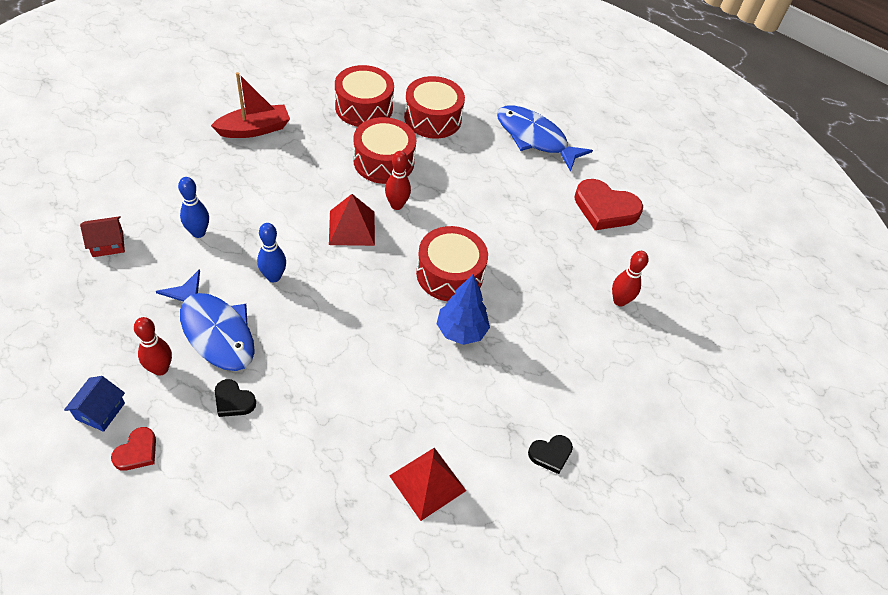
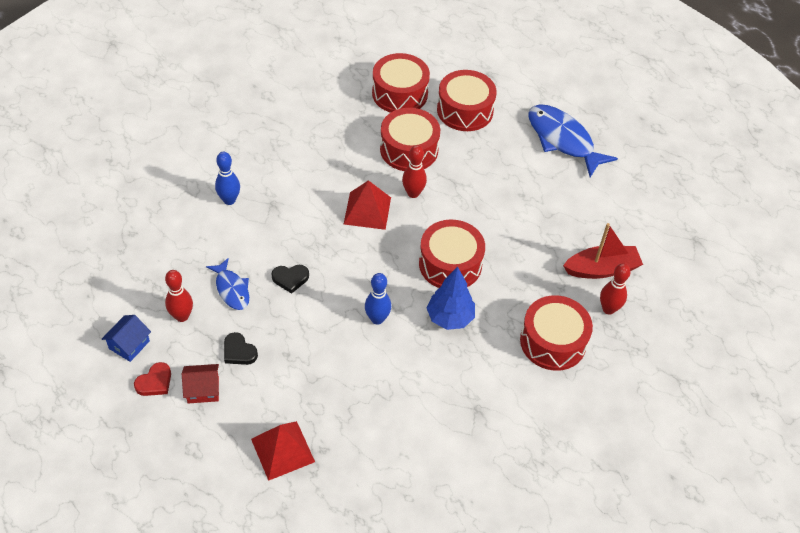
camera: 15 degrees right, 0 degrees up
(108, 244) = (150, 202): red house -> red house (203, 390)
(215, 330) = (232, 289): blue fish -> blue fish, size x0.56
(254, 129) = (293, 106): red boat -> red boat (601, 269)
(273, 277) = (289, 248): blue bowling pin -> blue bowling pin (377, 319)
(427, 483) = (393, 444): red pyramid -> red pyramid (283, 450)
(550, 454) = (508, 437): black heart -> black heart (290, 279)
(572, 342) = (553, 341): none -> red drum
(605, 209) = (617, 218): red heart -> none

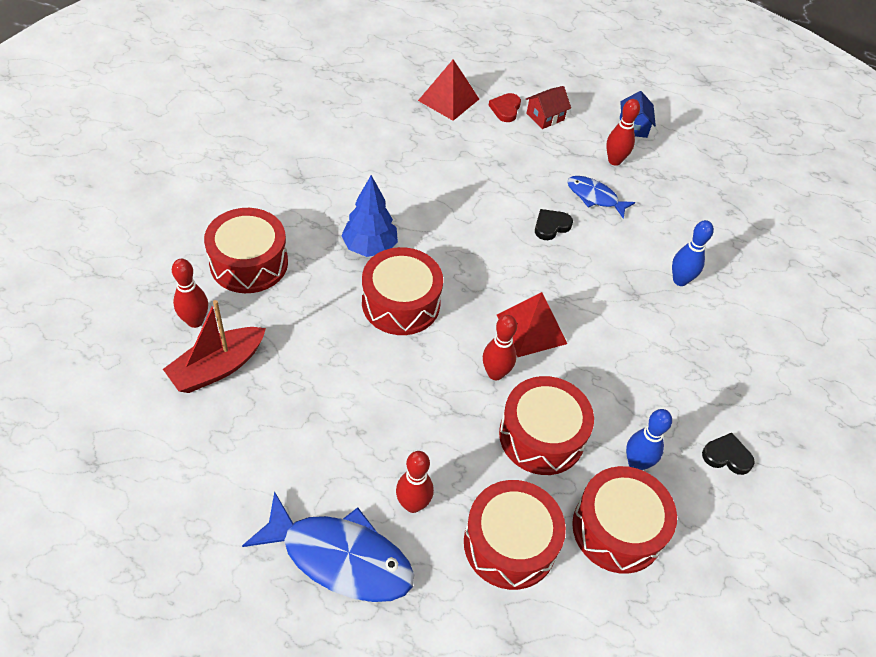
camera: 150 degrees right, 0 degrees up
(155, 382) = (586, 109): red heart -> red heart (505, 109)
(239, 351) = (542, 151): black heart -> black heart (727, 456)
(377, 319) = (441, 220): blue bowling pin -> blue bowling pin (636, 463)
(509, 147) = (413, 504): none -> red bowling pin

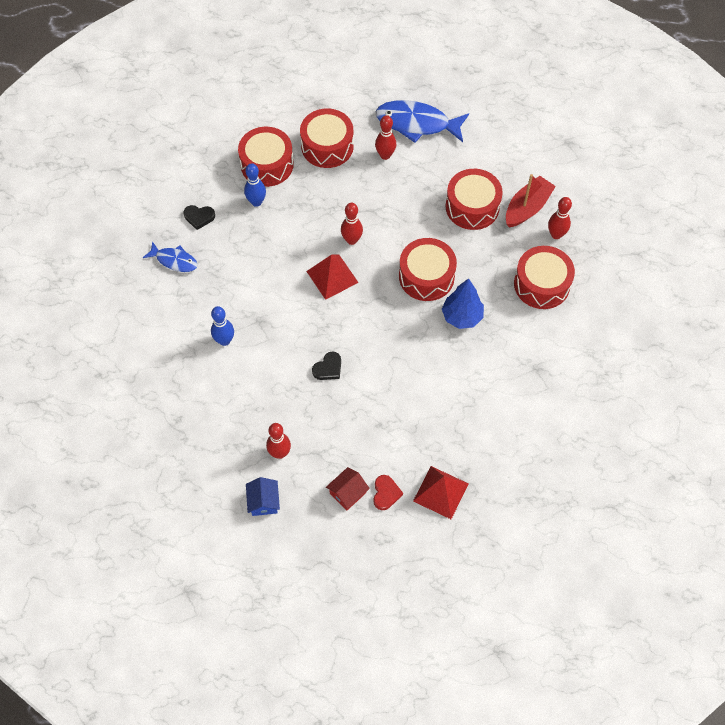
camera: 175 degrees right, 10 degrees up
(541, 436) = (316, 207): red drum -> red drum (472, 207)
(594, 197) = (295, 407): blue fish -> blue fish (174, 260)

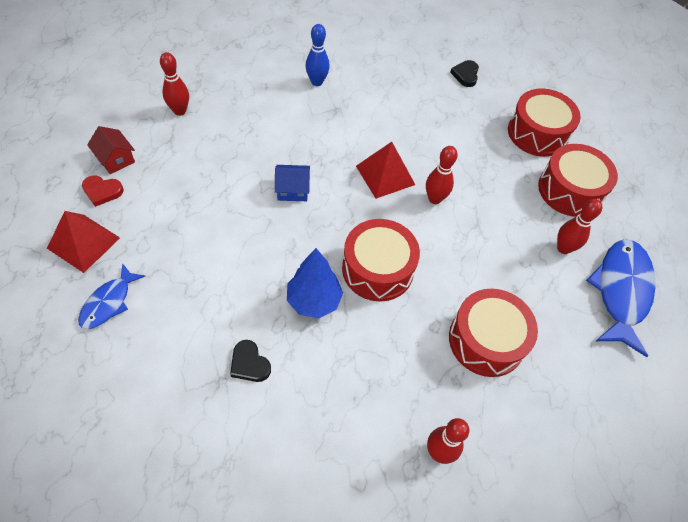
camera: 90 degrees right, 5 degrees down
(174, 260) = (414, 54): blue fish -> blue fish (109, 302)
(256, 202) = (486, 120): blue bowling pin -> none
(264, 502) = (132, 95): blue house -> blue house (292, 190)
(328, 368) = (268, 159): black heart -> black heart (249, 364)
(527, 208) = (487, 417): red boat -> none
(541, 284) = (352, 413): red drum -> none

